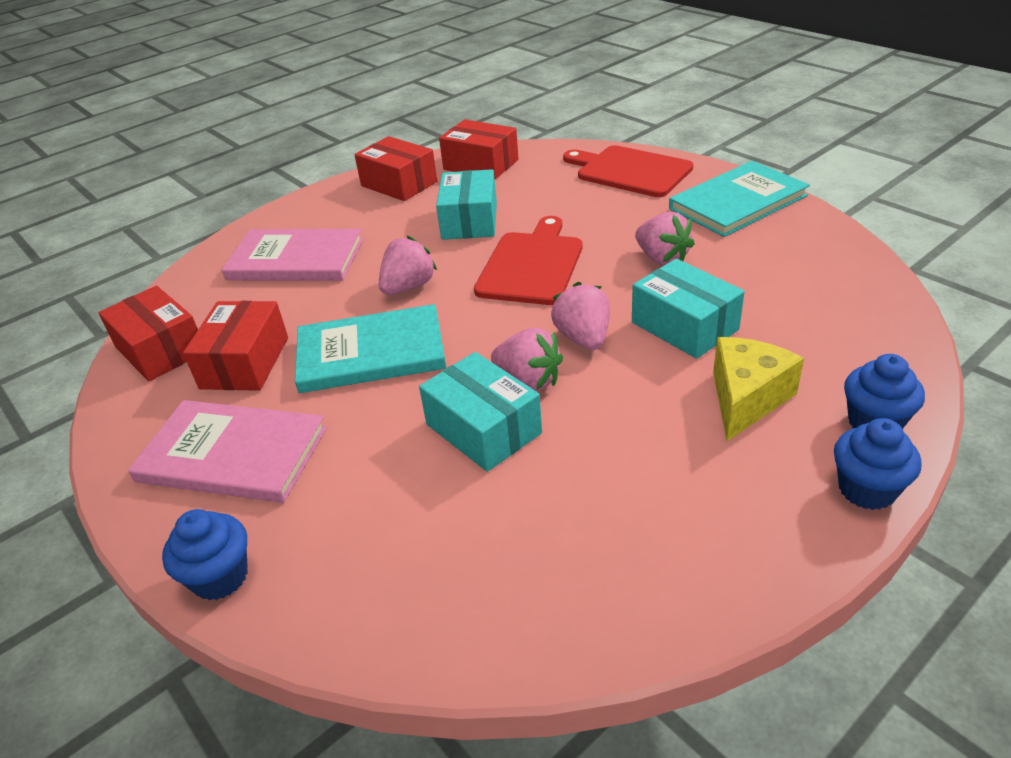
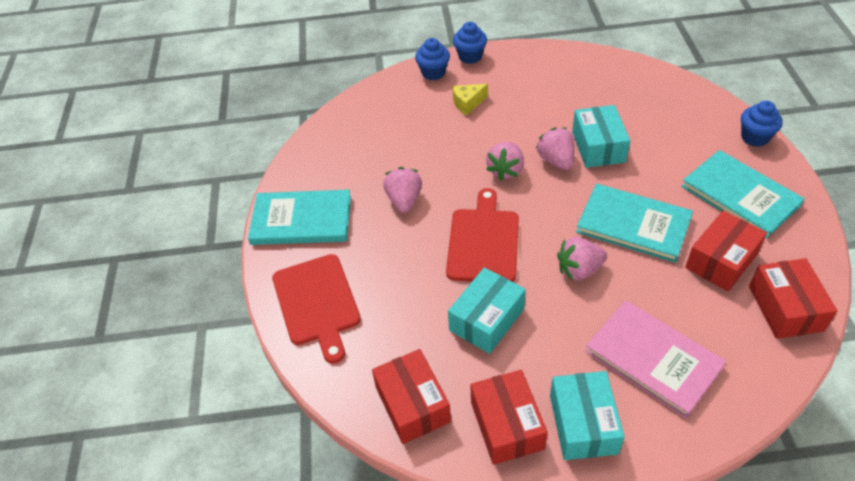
camera: 145 degrees left, 10 degrees up
(233, 454) = (740, 196): pink book -> turquoise book
(532, 265) = (483, 242): red cutting board -> red cutting board turned 135 degrees clockwise
(684, 326) = (448, 150): turquoise box -> turquoise box (583, 424)
(746, 399) = (468, 104): yellow cheese -> yellow cheese, size x0.66

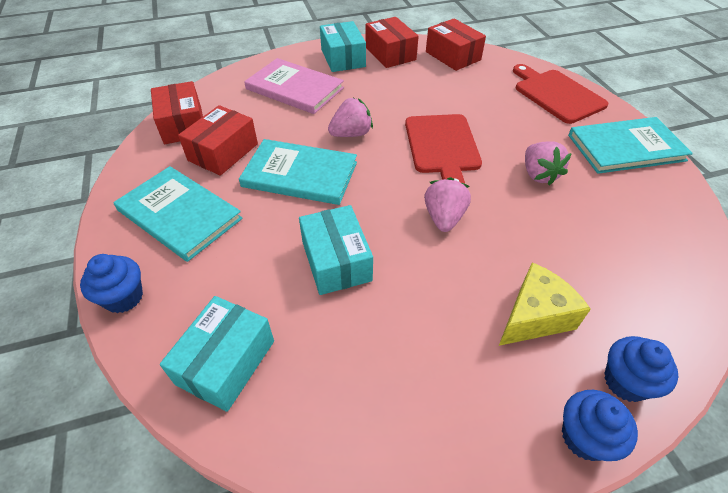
camera: 165 degrees right, 0 degrees up
(468, 104) = (534, 316): yellow cheese -> yellow cheese, size x1.50
(486, 320) = (420, 97): turquoise box -> turquoise box (226, 362)
(556, 160) = (387, 236): pink strawberry -> none

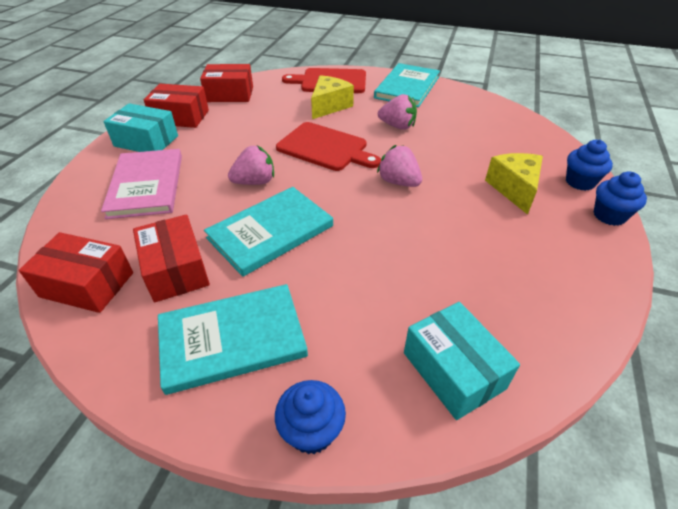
camera: 55 degrees left, 5 degrees down
(295, 88) = (146, 185): pink book -> pink book turned 75 degrees counterclockwise
(336, 261) = (394, 254): turquoise box -> none
(351, 134) = (255, 182): pink strawberry -> pink strawberry turned 60 degrees clockwise
(512, 115) = (329, 106): none -> yellow cheese

